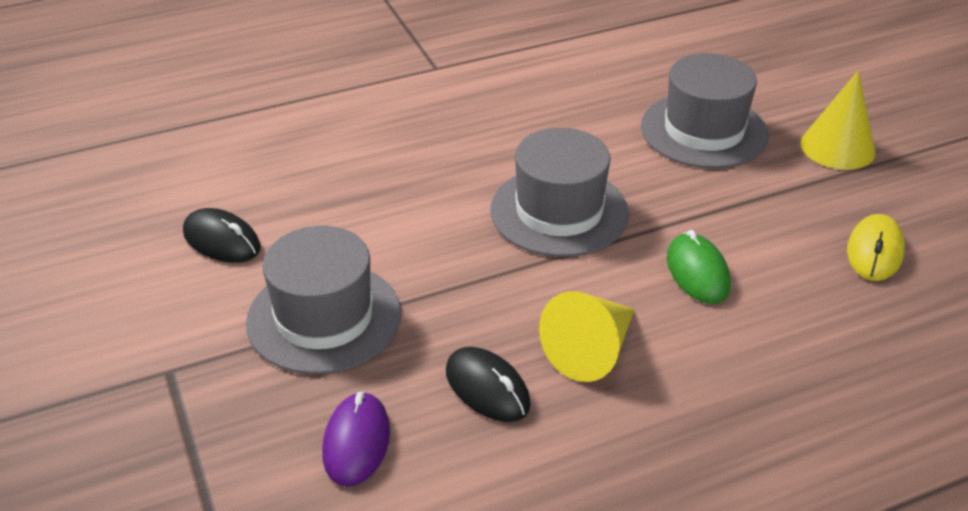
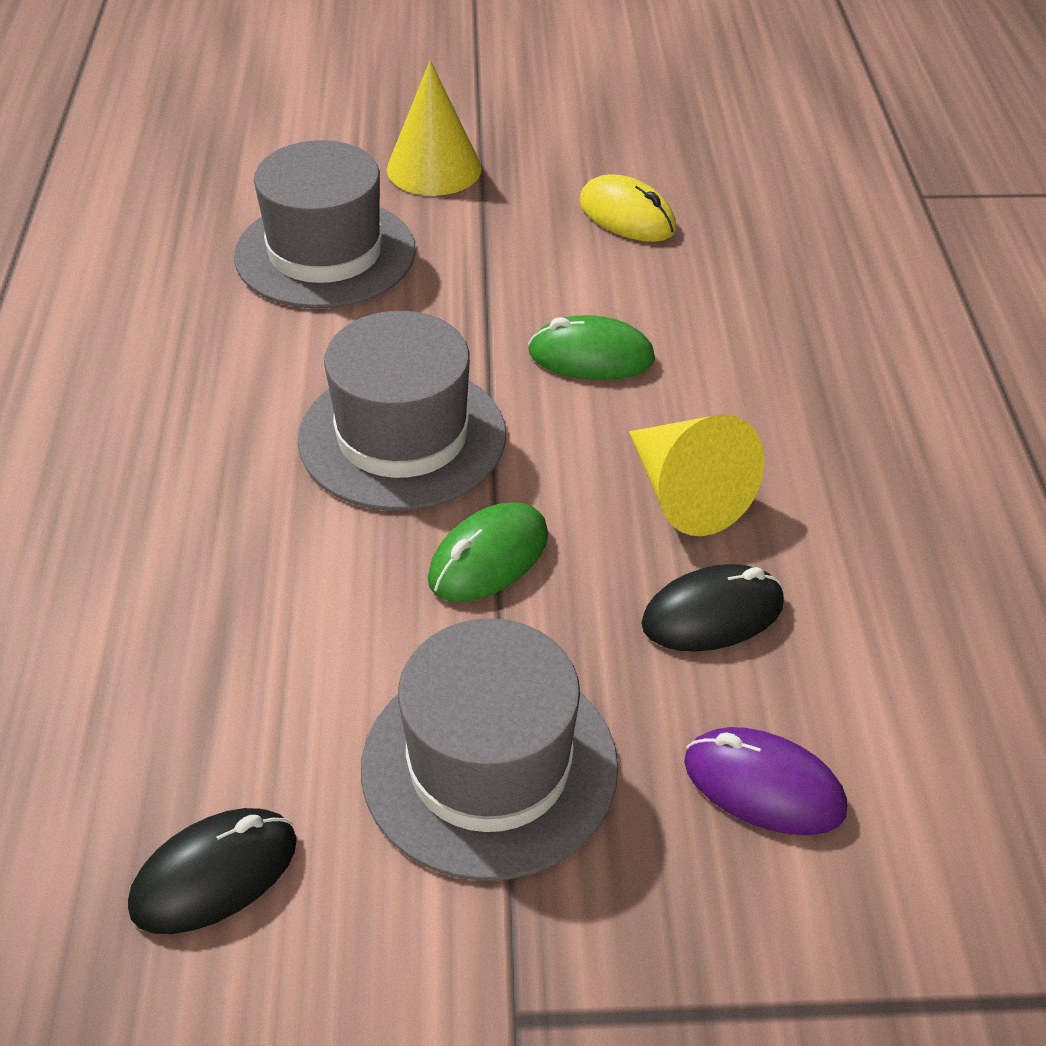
camera: 70 degrees left, 5 degrees up
(479, 275) = (488, 558): none -> green mouse

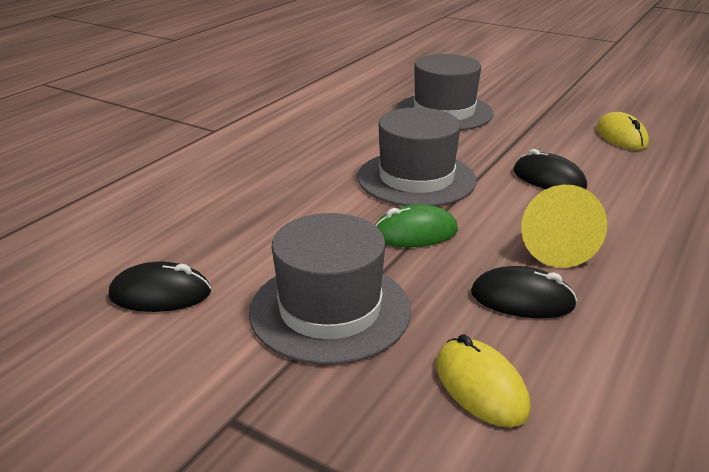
camera: 35 degrees right, 15 degrees down
(434, 168) = (528, 98): yellow cone -> none
(591, 356) = (548, 179): green mouse -> black mouse
(763, 786) = (480, 386): purple mouse -> yellow mouse

